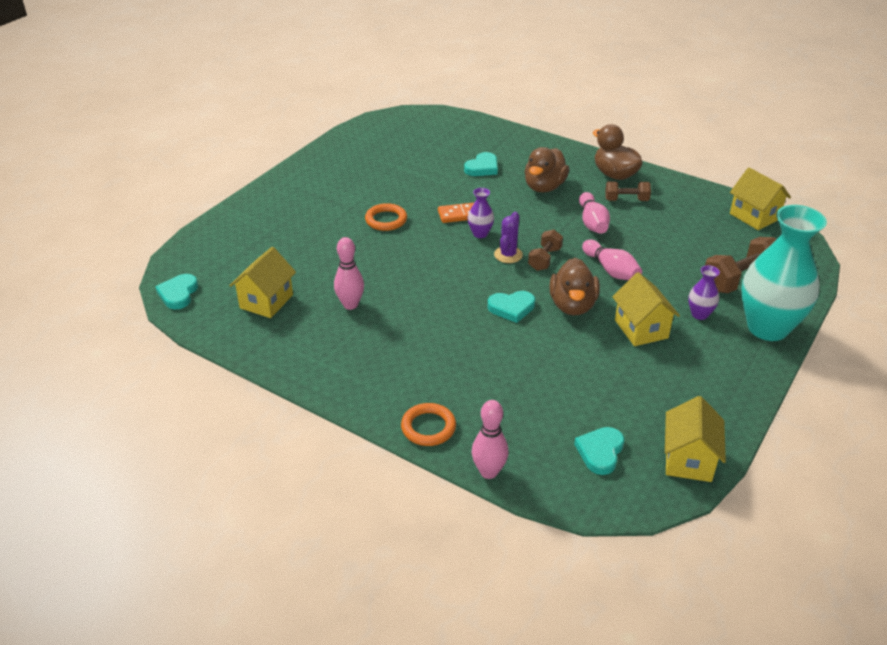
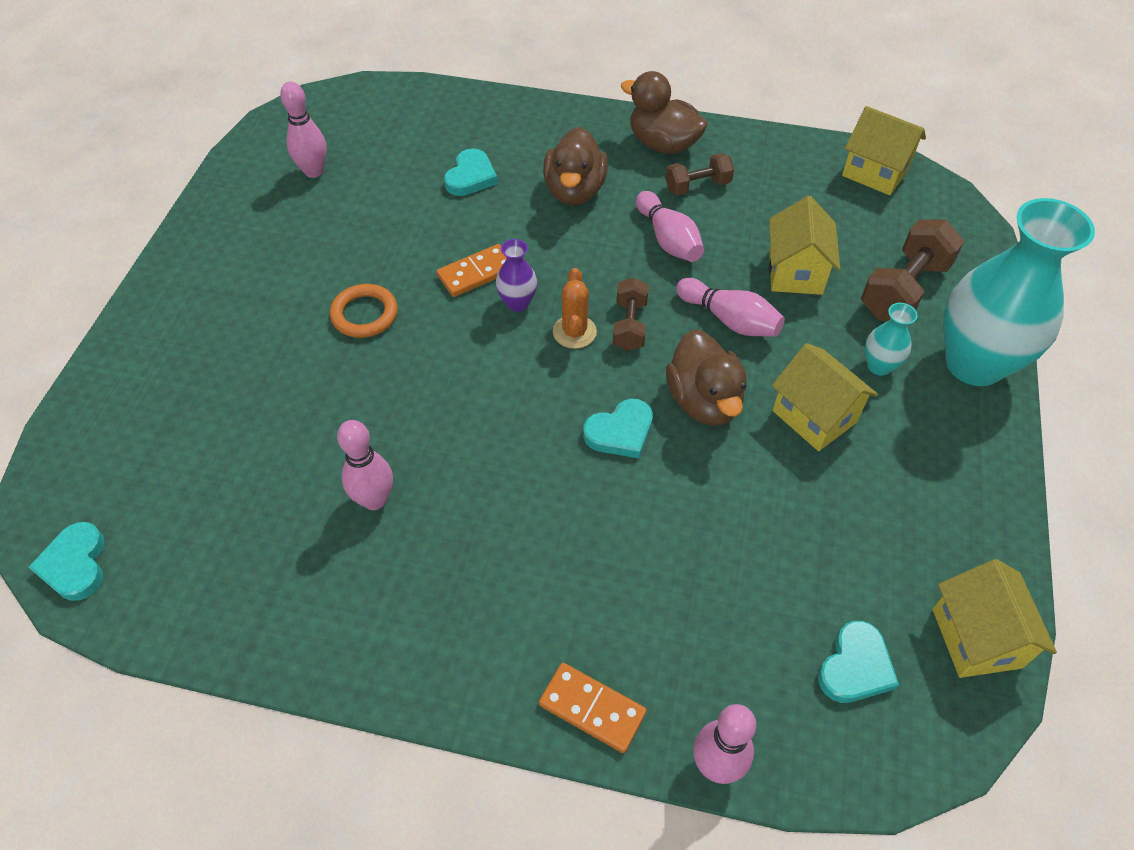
camera: 20 degrees left, 15 degrees up
(266, 301) = (234, 534): yellow house -> yellow house (795, 272)
(389, 147) = (314, 171): none -> pink bowling pin
(428, 427) = (592, 708): orange ring -> orange domino
(508, 255) = (574, 332): purple cactus -> orange cactus
(600, 452) = (855, 667): turquoise heart -> turquoise heart turned 150 degrees counterclockwise
(699, 314) = (879, 366): purple vase -> turquoise vase

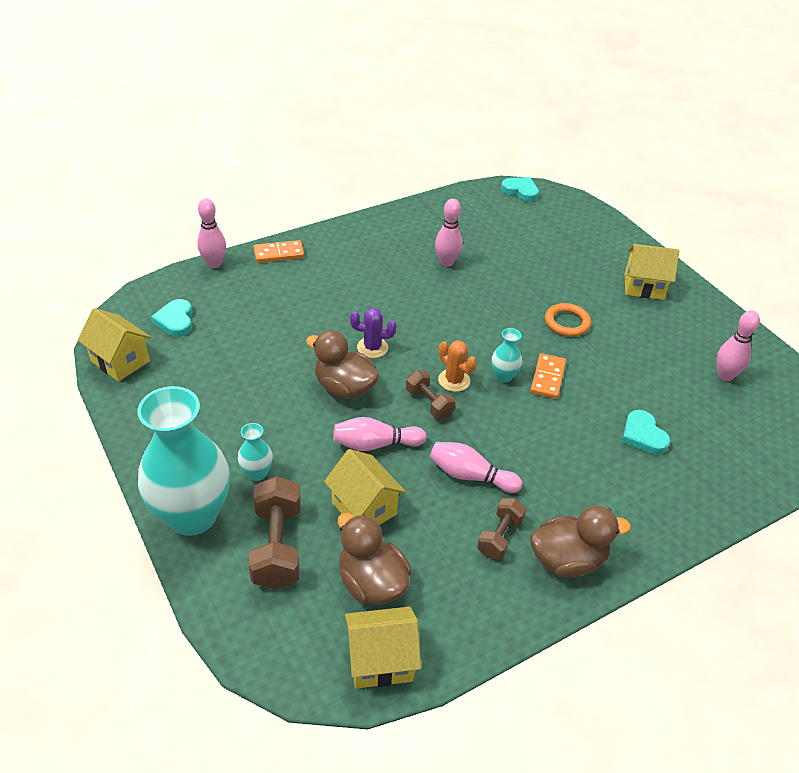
camera: 135 degrees right, 10 degrees down
(517, 303) = (503, 376): purple vase -> turquoise vase
(574, 191) = (571, 471): brown duck -> brown duck (372, 582)
(620, 432) = (372, 347): turquoise heart -> purple cactus
(814, 416) = (275, 417): yellow house -> yellow house (643, 286)

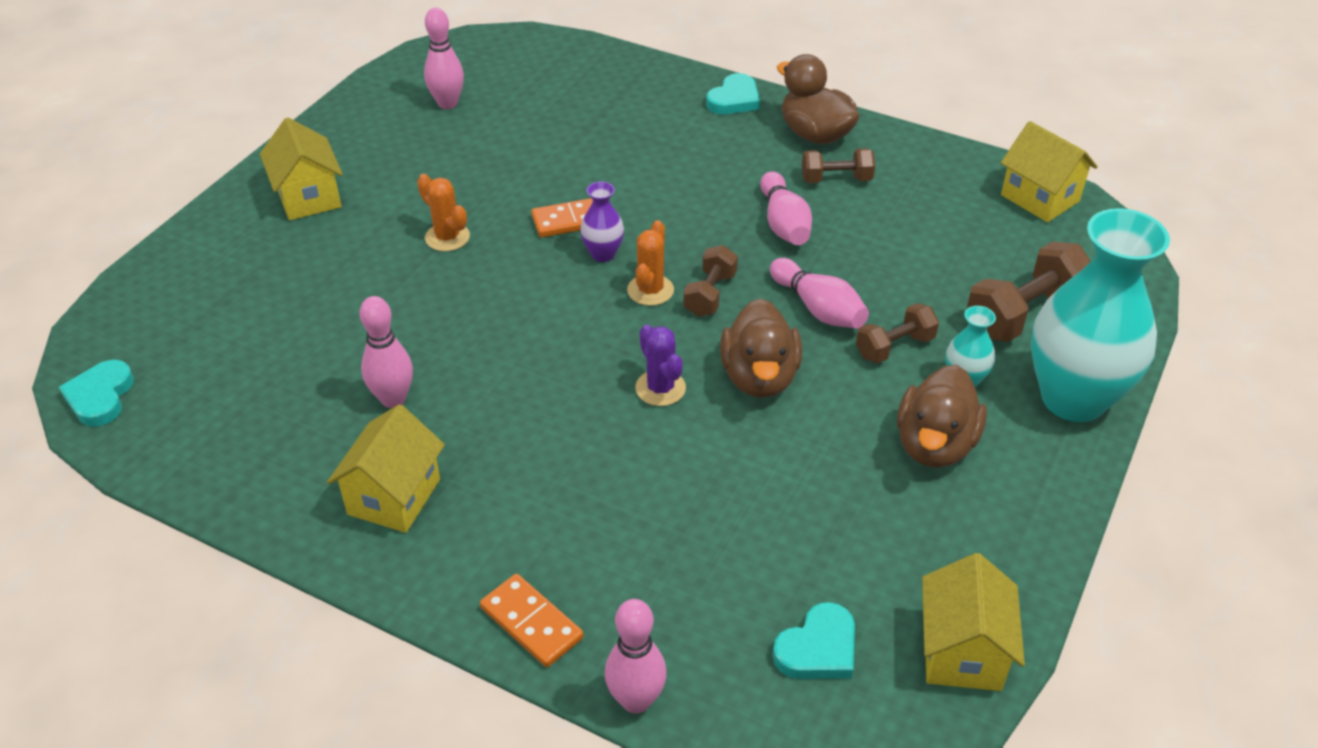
camera: 120 degrees left, 0 degrees up
(312, 459) = (894, 347): none -> brown dumbbell
(364, 508) = (909, 277): yellow house -> yellow house (394, 496)
(372, 582) = (980, 235): brown duck -> brown duck (934, 445)
(503, 376) = (603, 254): turquoise vase -> purple vase
(567, 323) = (447, 237): orange ring -> orange cactus
(643, 435) = (601, 133): turquoise heart -> turquoise heart (734, 99)

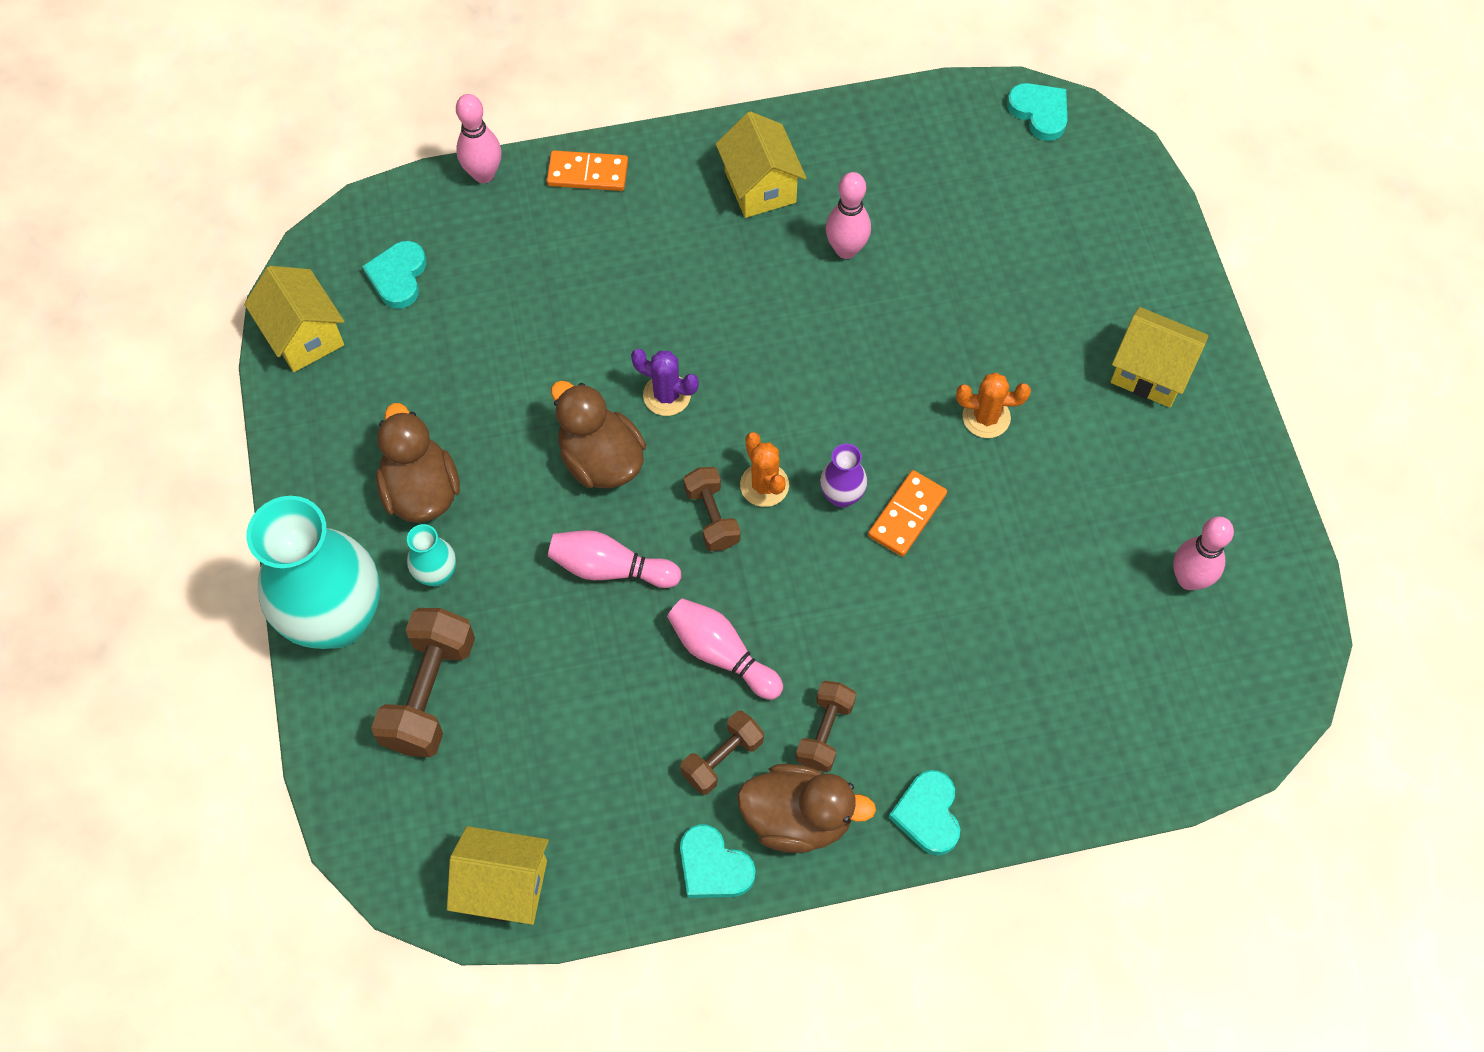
camera: 140 degrees right, 20 degrees up
(890, 142) = (713, 866): none -> turquoise heart
(894, 347) = (517, 570): brown dumbbell -> brown dumbbell (825, 732)

